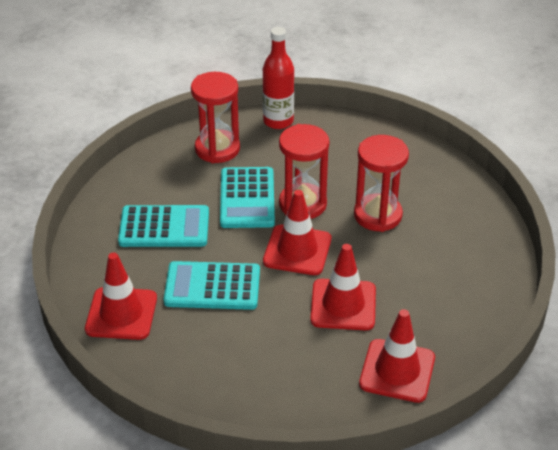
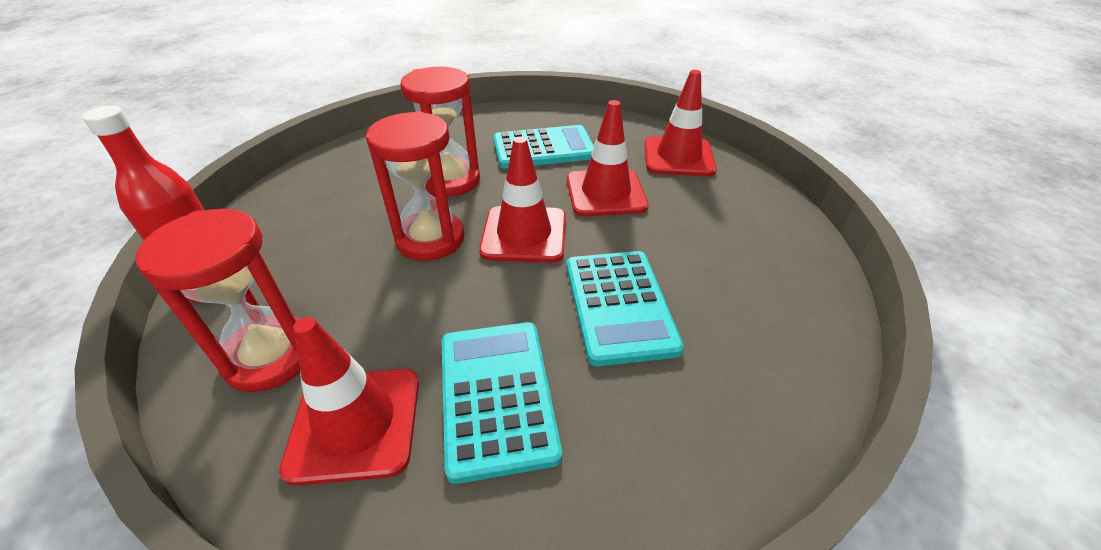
camera: 100 degrees left, 0 degrees up
(121, 314) = (728, 412): red traffic cone -> red traffic cone (355, 423)
(247, 198) = (416, 296): turquoise calculator -> turquoise calculator (544, 148)

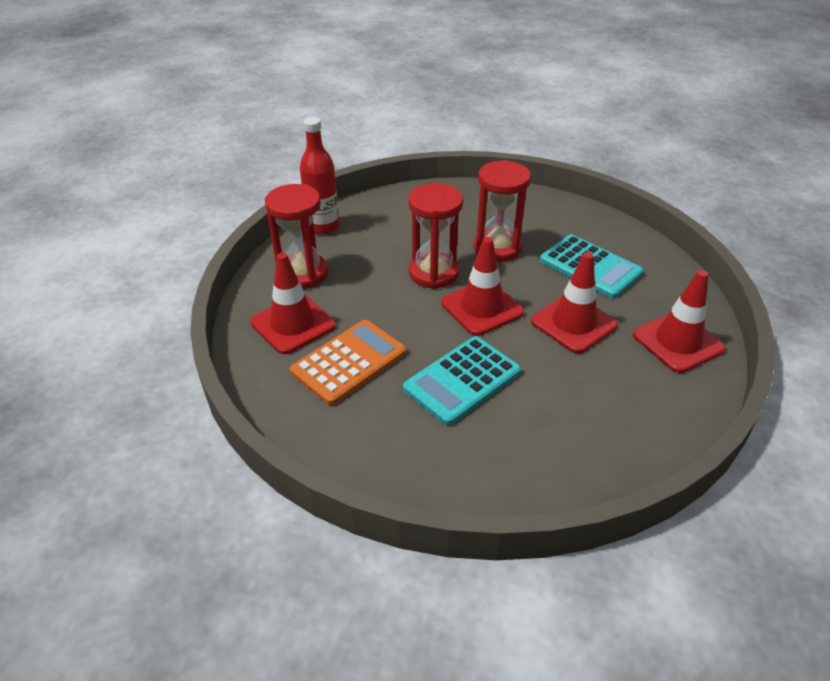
camera: 55 degrees right, 0 degrees up
(497, 395) = (349, 362): turquoise calculator -> orange calculator

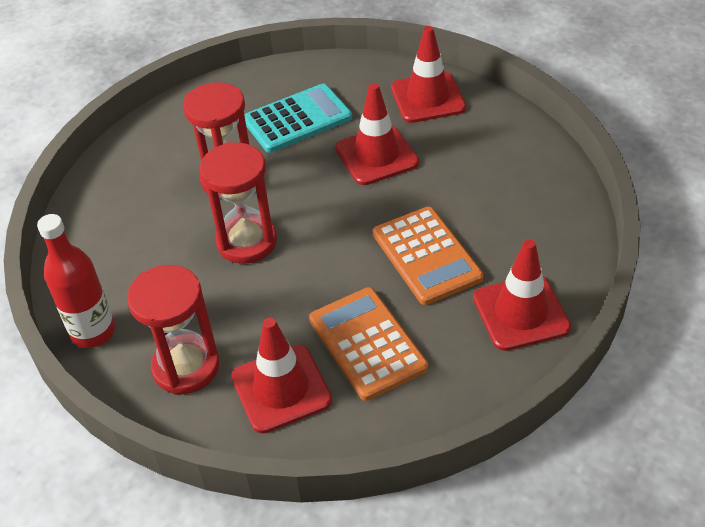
camera: 70 degrees left, 5 degrees up
(462, 380) = (426, 256): turquoise calculator -> orange calculator
(482, 308) = (324, 216): red traffic cone -> red traffic cone (521, 313)

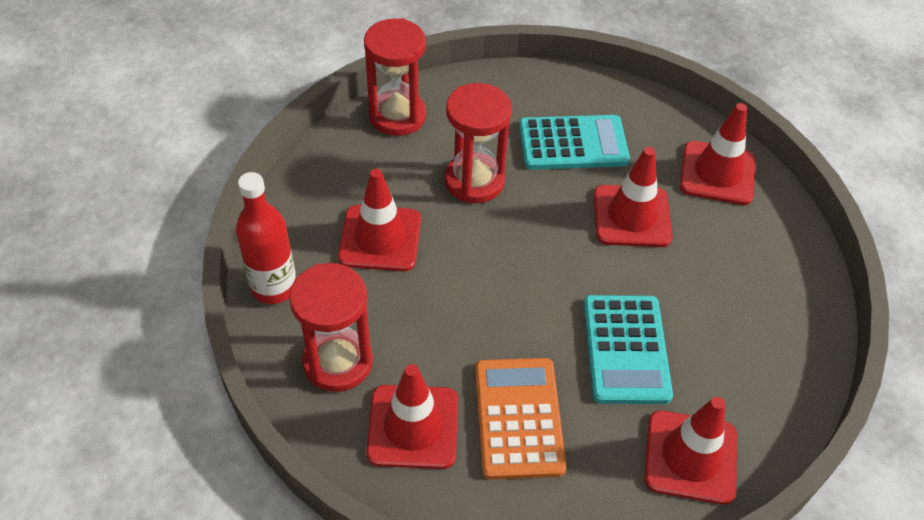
camera: 20 degrees right, 5 degrees up
(169, 255) = (380, 238): none -> red traffic cone
(247, 242) = (458, 256): red hourglass -> red hourglass (397, 116)
(426, 256) = (625, 349): orange calculator -> turquoise calculator

